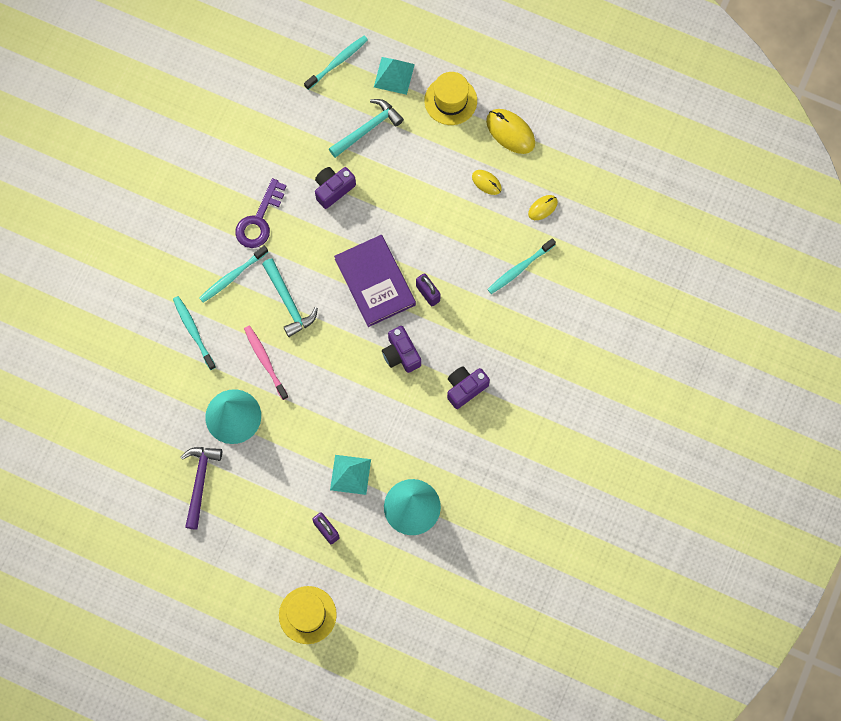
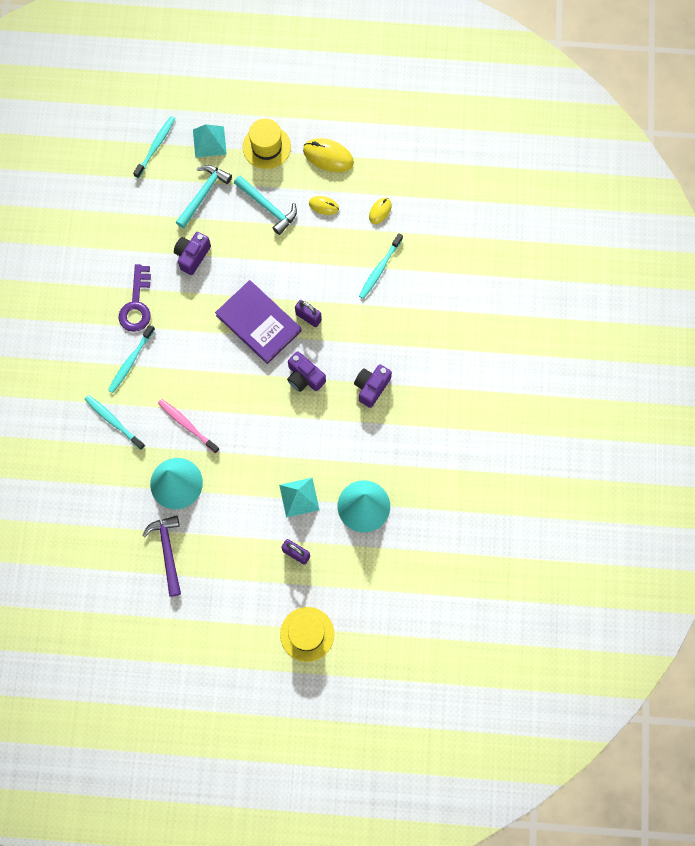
camera: 20 degrees left, 0 degrees up
(288, 302) = (189, 366): turquoise hammer -> turquoise hammer (268, 207)

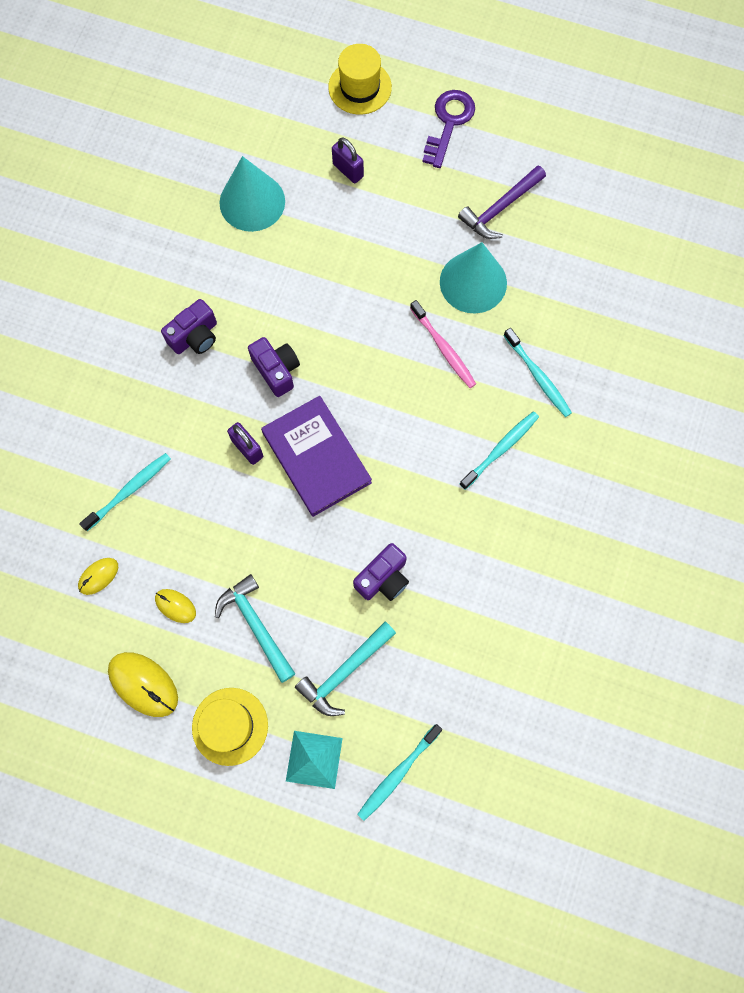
camera: 165 degrees left, 0 degrees up
(136, 304) = (477, 527): purple key -> purple key (449, 123)
(167, 551) = (500, 208): purple hammer -> purple hammer turned 45 degrees clockwise
(299, 497) = (326, 230): turquoise pyramid -> none

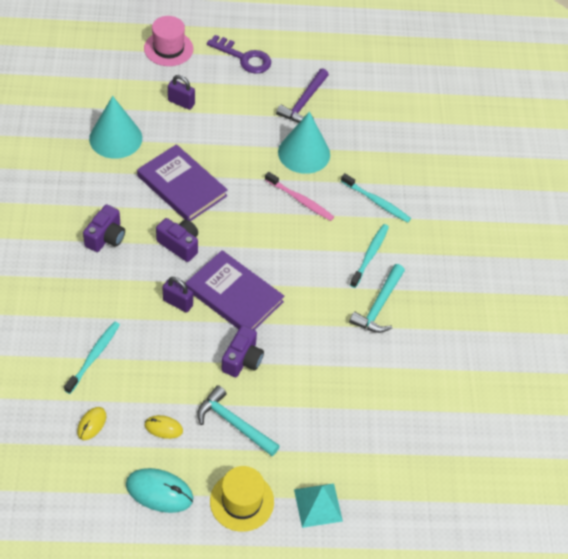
camera: 25 degrees left, 20 degrees down
(143, 684) = (159, 492): yellow mouse -> turquoise mouse
(307, 290) = (182, 186): none -> purple book
(344, 672) = (316, 436): turquoise hammer -> turquoise hammer (379, 306)
(360, 87) = (168, 48): yellow hat -> pink hat
(383, 578) = (319, 363): purple camera -> purple camera (242, 360)
(397, 774) = (386, 495): turquoise toothbrush -> none
(449, 123) = (244, 58): purple key -> purple key turned 120 degrees clockwise

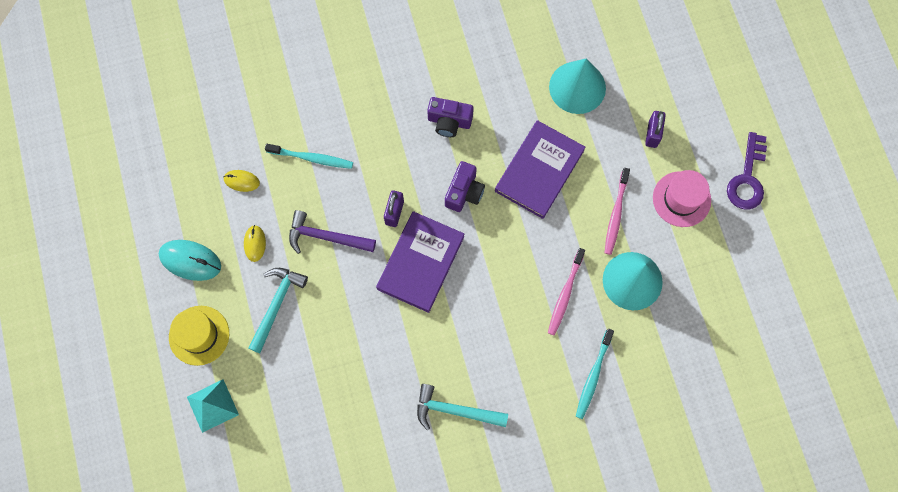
camera: 80 degrees right, 20 degrees up
(159, 492) = (190, 261): turquoise mouse -> turquoise mouse turned 75 degrees counterclockwise
(168, 48) = (725, 96): pink hat -> pink hat (681, 199)
(242, 147) = (615, 214): none -> pink toothbrush
(242, 360) = (348, 292): purple camera -> none
(304, 103) = (706, 261): purple hammer -> purple hammer (326, 237)
(370, 255) = (518, 386): turquoise toothbrush -> none

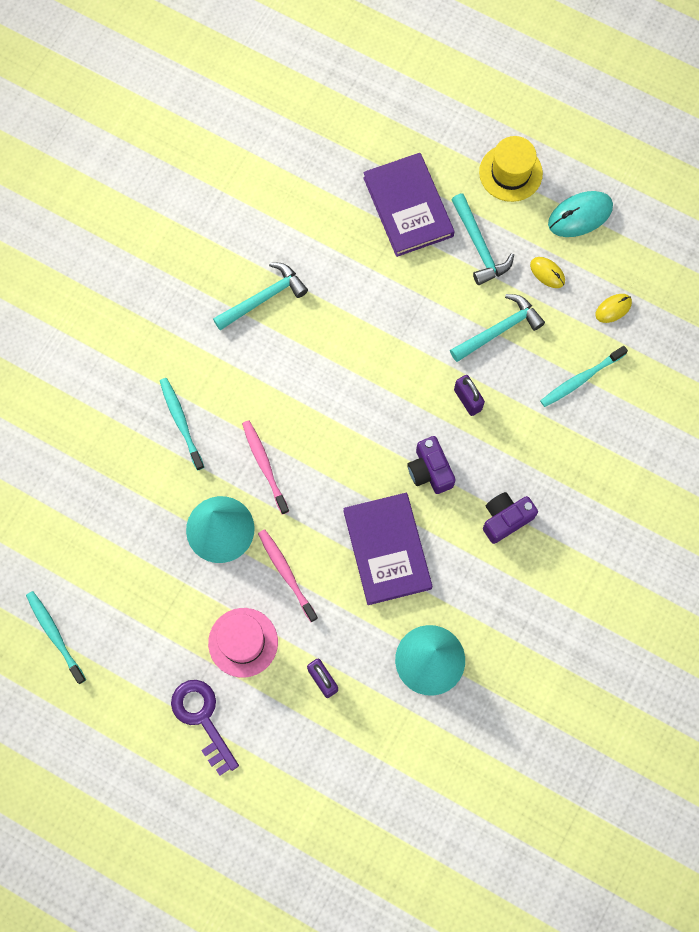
camera: 135 degrees right, 0 degrees up
(212, 405) = (445, 138): turquoise pyramid -> none
(326, 237) = (499, 330): purple hammer -> turquoise hammer
(420, 262) = (405, 380): purple book -> purple book (408, 207)
(799, 313) = (55, 635): none -> turquoise toothbrush

